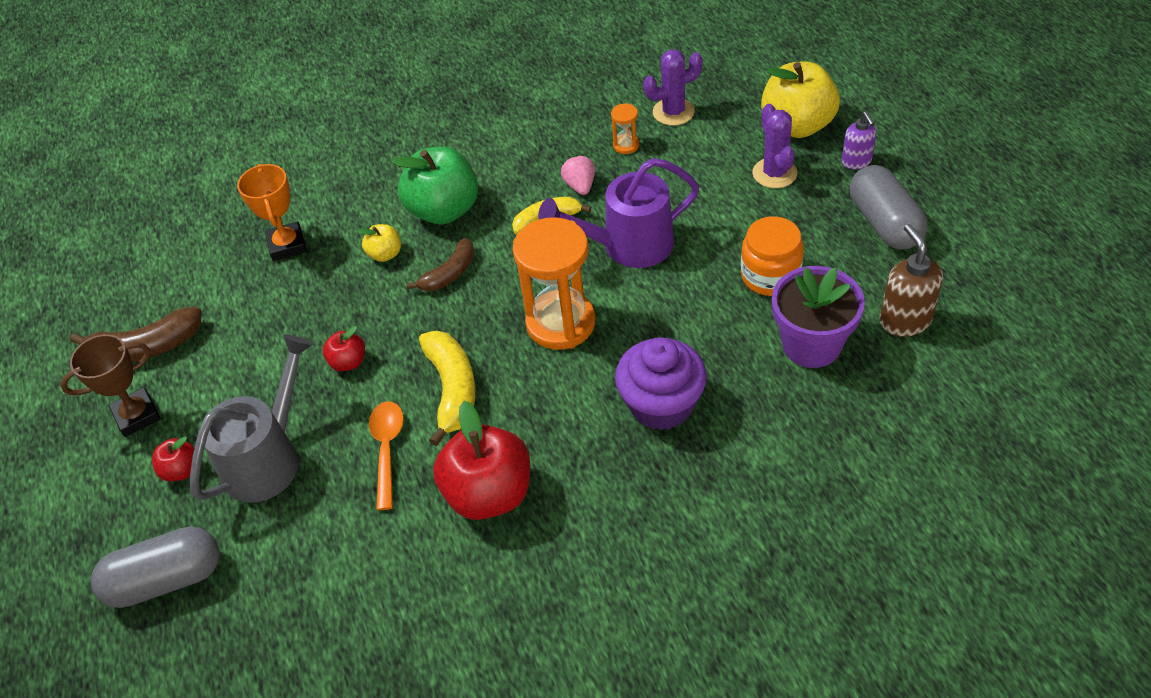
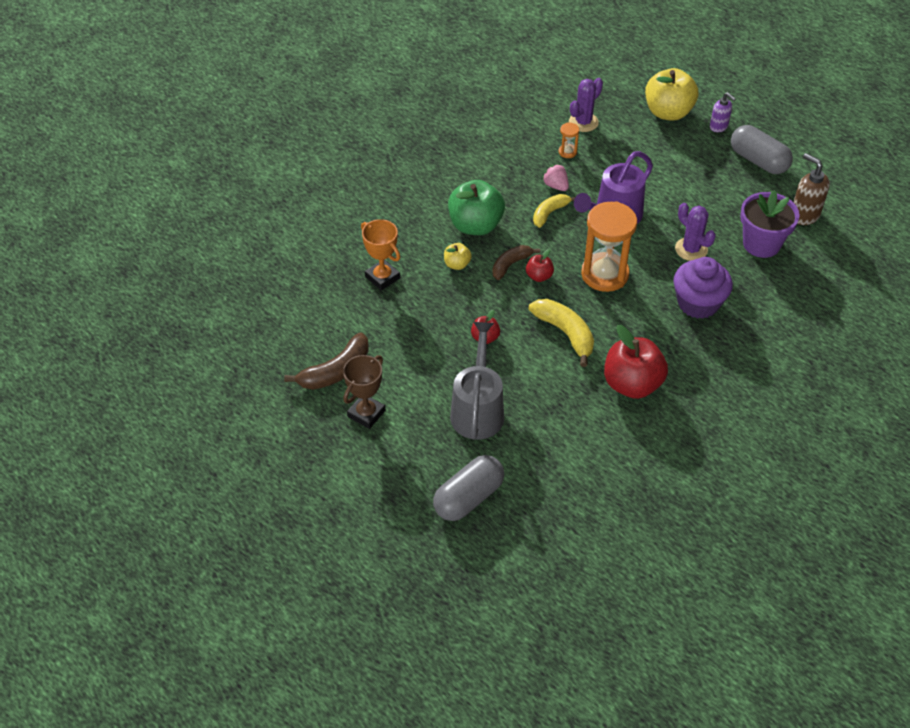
camera: 30 degrees left, 0 degrees up
(181, 470) = (425, 435): red apple -> red apple (539, 276)
(387, 449) = (551, 380): orange spoon -> none
(449, 274) = (510, 265): brown banana -> brown banana turned 150 degrees counterclockwise
(770, 276) = (712, 210): orange jar -> none
(774, 173) = (674, 146): purple cactus -> purple cactus (691, 249)

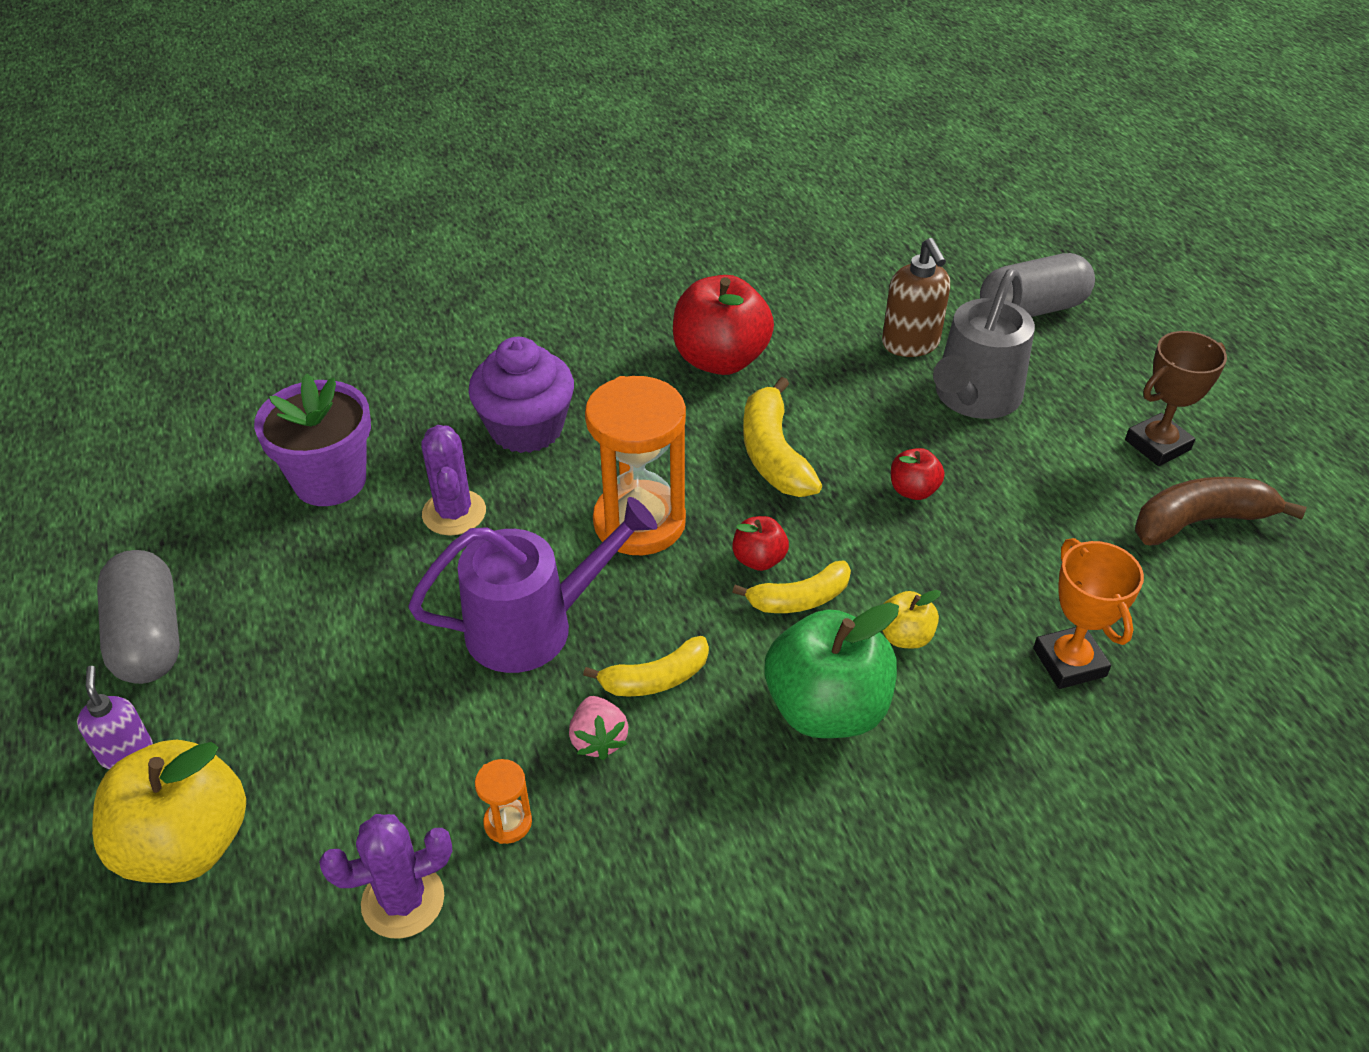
camera: 155 degrees left, 5 degrees down
(510, 265) = (799, 599): brown banana -> yellow banana
(804, 215) = (203, 502): brown soap dispenser -> brown soap dispenser (910, 344)

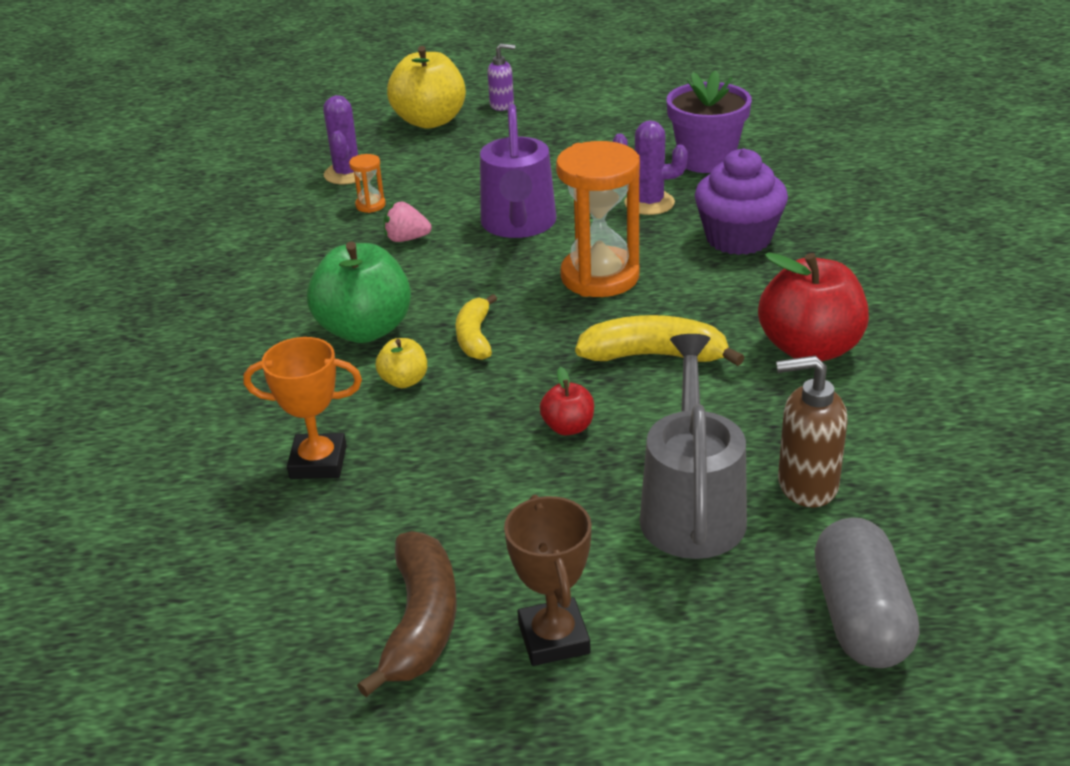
camera: 110 degrees right, 10 degrees down
(148, 637) = (586, 108): grey capsule -> none
(655, 679) = (441, 265): yellow banana -> none
(759, 559) = (528, 326): red apple -> none
(973, 398) = (691, 508): grey watering can -> grey watering can turned 45 degrees clockwise

